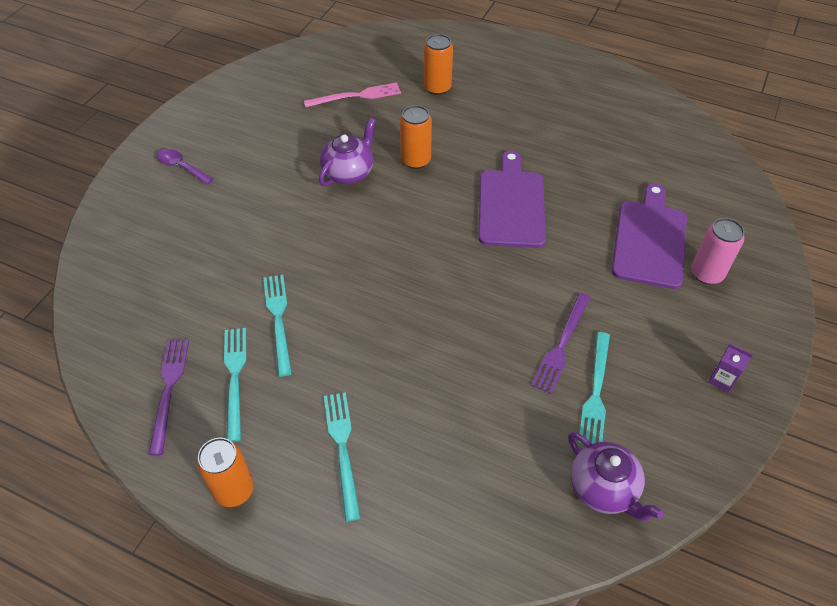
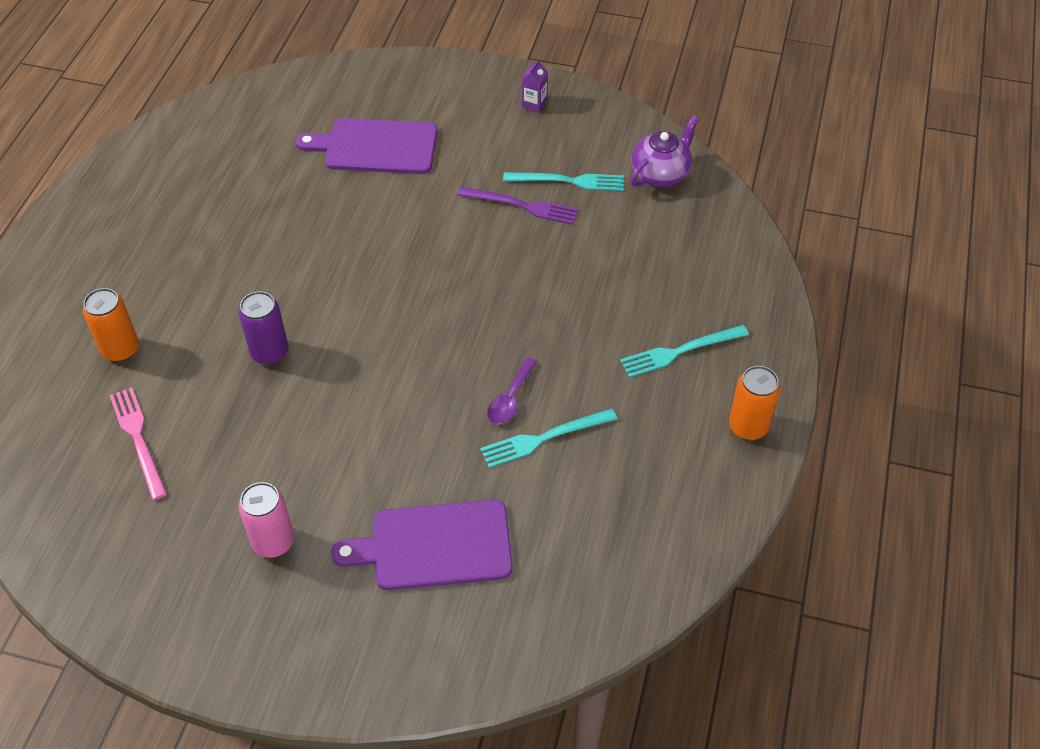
camera: 100 degrees left, 0 degrees up
(169, 390) = (659, 516): purple fork -> none
(182, 167) = (304, 621): purple spoon -> purple spoon (510, 398)
(235, 378) = (628, 459): turquoise fork -> none
(349, 172) = (298, 418): purple teapot -> none
(415, 160) = (269, 352): orange can -> purple can
(511, 205) = (338, 256): purple cutting board -> purple cutting board (434, 546)
(706, 273) = (414, 109): pink can -> pink can (273, 541)

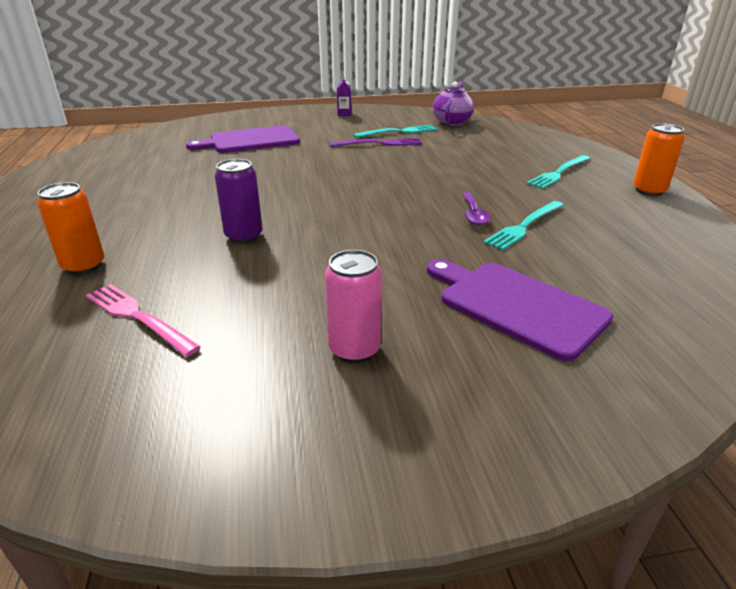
camera: 25 degrees left, 20 degrees down
(434, 546) = (516, 305): purple cutting board -> purple cutting board turned 75 degrees clockwise

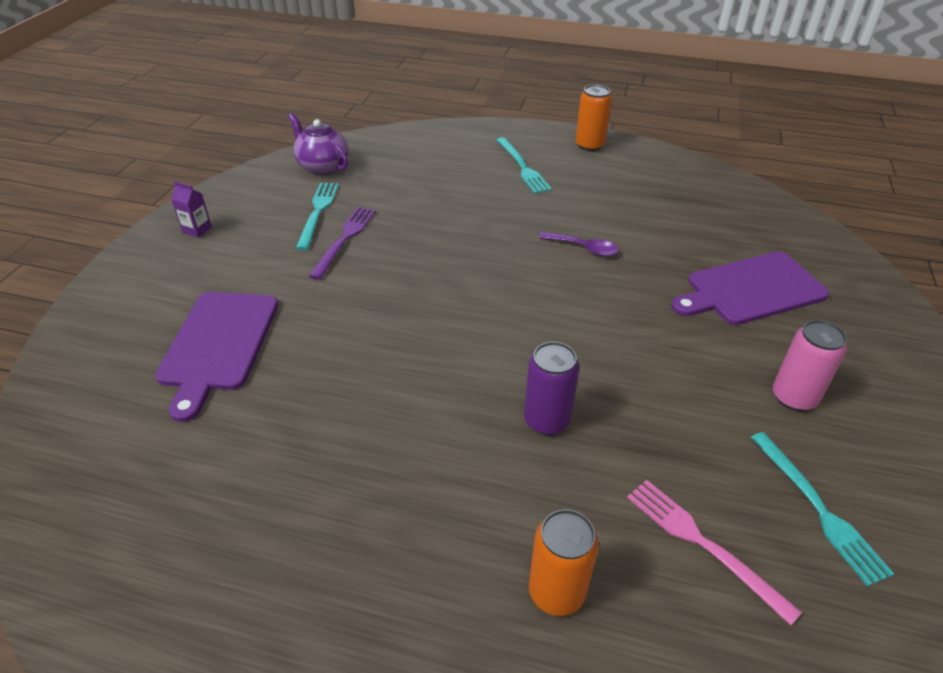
camera: 65 degrees left, 10 degrees up
(138, 317) = (703, 544): pink fork -> pink fork turned 75 degrees clockwise
(524, 226) = (622, 231): turquoise fork -> turquoise fork (818, 509)

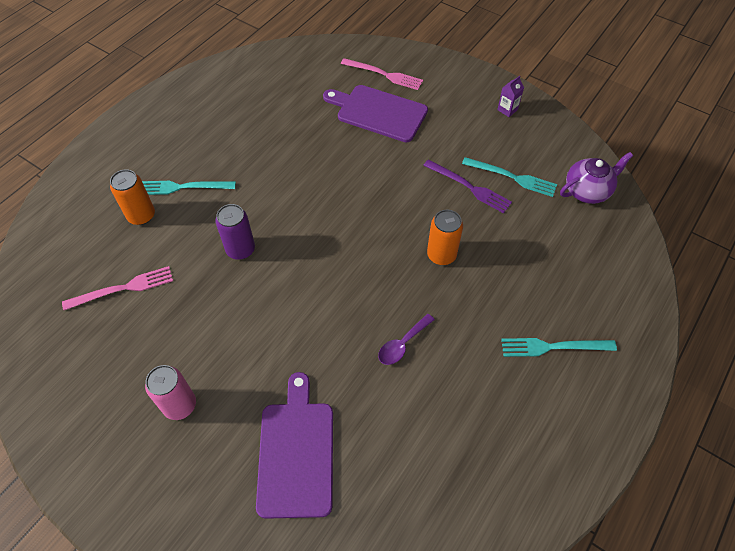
camera: 110 degrees right, 15 degrees up
(122, 358) = (384, 74): none -> pink fork
(589, 145) = (589, 434): orange can -> orange can (441, 255)
(818, 509) = (103, 360): turquoise fork -> turquoise fork (183, 187)

